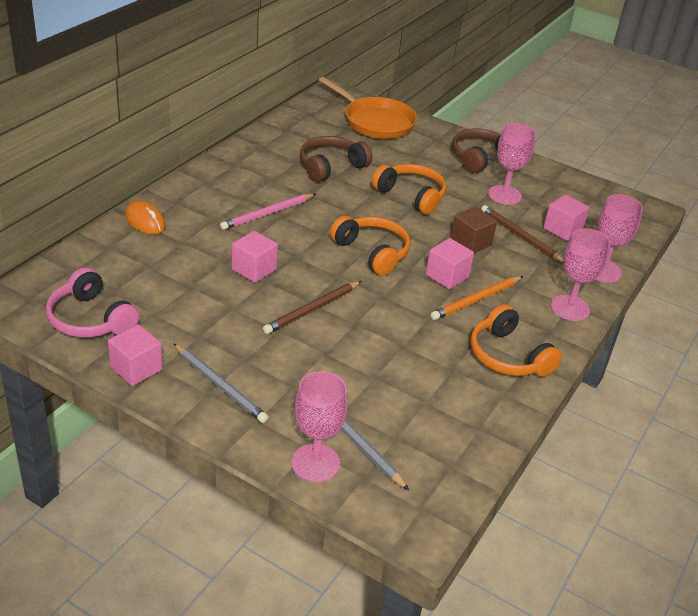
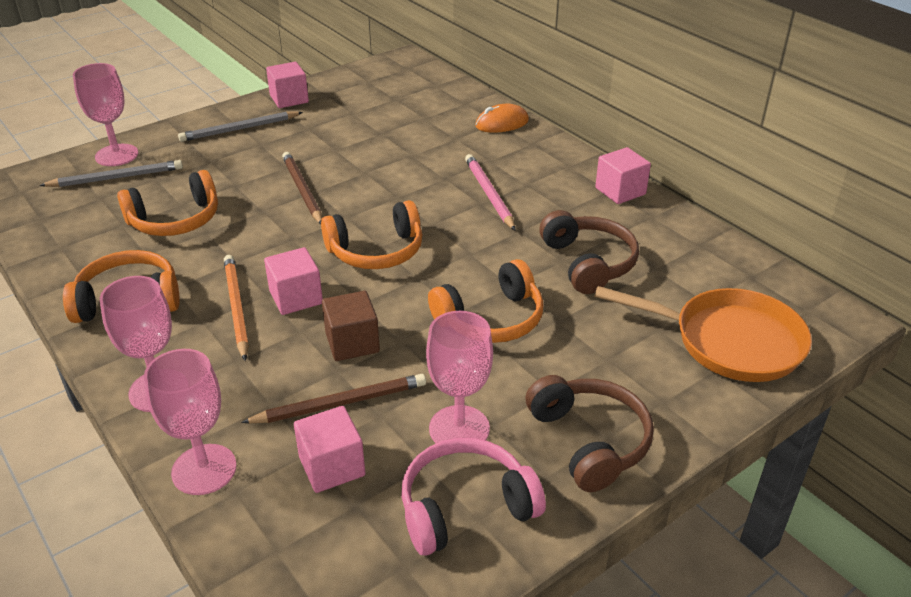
camera: 115 degrees right, 0 degrees up
(90, 319) = (364, 87): pink headphones -> pink headphones (465, 507)
(254, 269) = (388, 169): pink cube -> pink cube (620, 191)
(375, 122) = (729, 341): orange pan -> orange pan turned 135 degrees counterclockwise
(399, 370) = (175, 220): none -> orange headphones

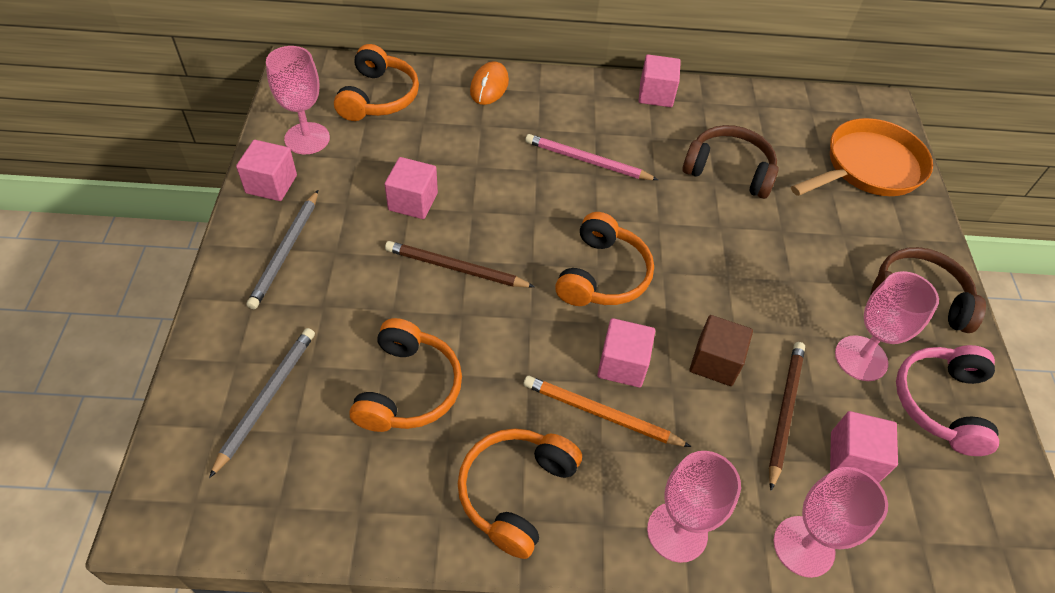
camera: 55 degrees left, 15 degrees up
(116, 155) = (216, 376): pink goblet -> pink goblet (307, 138)
(342, 148) = (413, 201): none -> pink cube
(491, 319) = (751, 264): orange headphones -> orange headphones (378, 97)

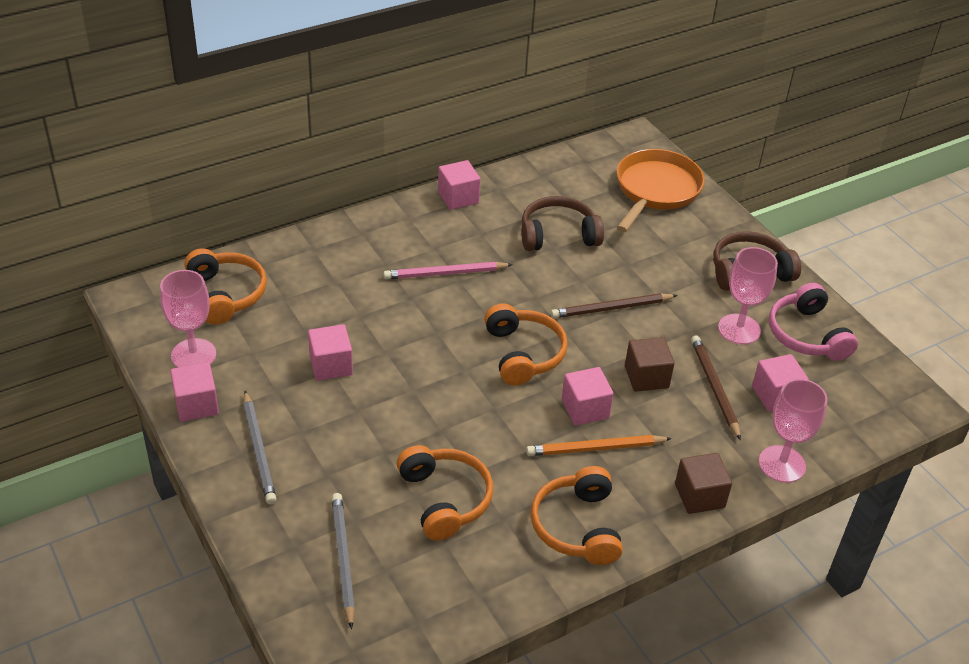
camera: 30 degrees left, 10 degrees down
(455, 268) = (408, 399): brown pencil -> brown pencil (611, 308)
(489, 86) = (315, 246): orange mouse -> none
(677, 532) = (699, 496): pink goblet -> brown cube

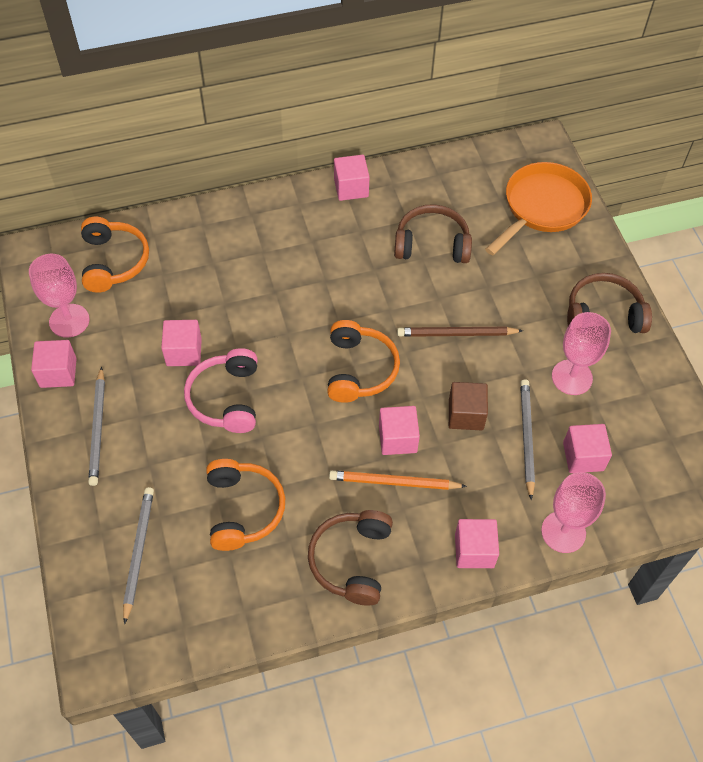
camera: 15 degrees right, 15 degrees up
(445, 273) = (314, 270): pink pencil -> none
(577, 526) = (351, 560): orange headphones -> brown headphones
(699, 496) = (474, 550): brown cube -> pink cube
(714, 388) = (526, 437): brown pencil -> grey pencil
(806, 335) = (636, 395): pink headphones -> pink headphones (226, 398)

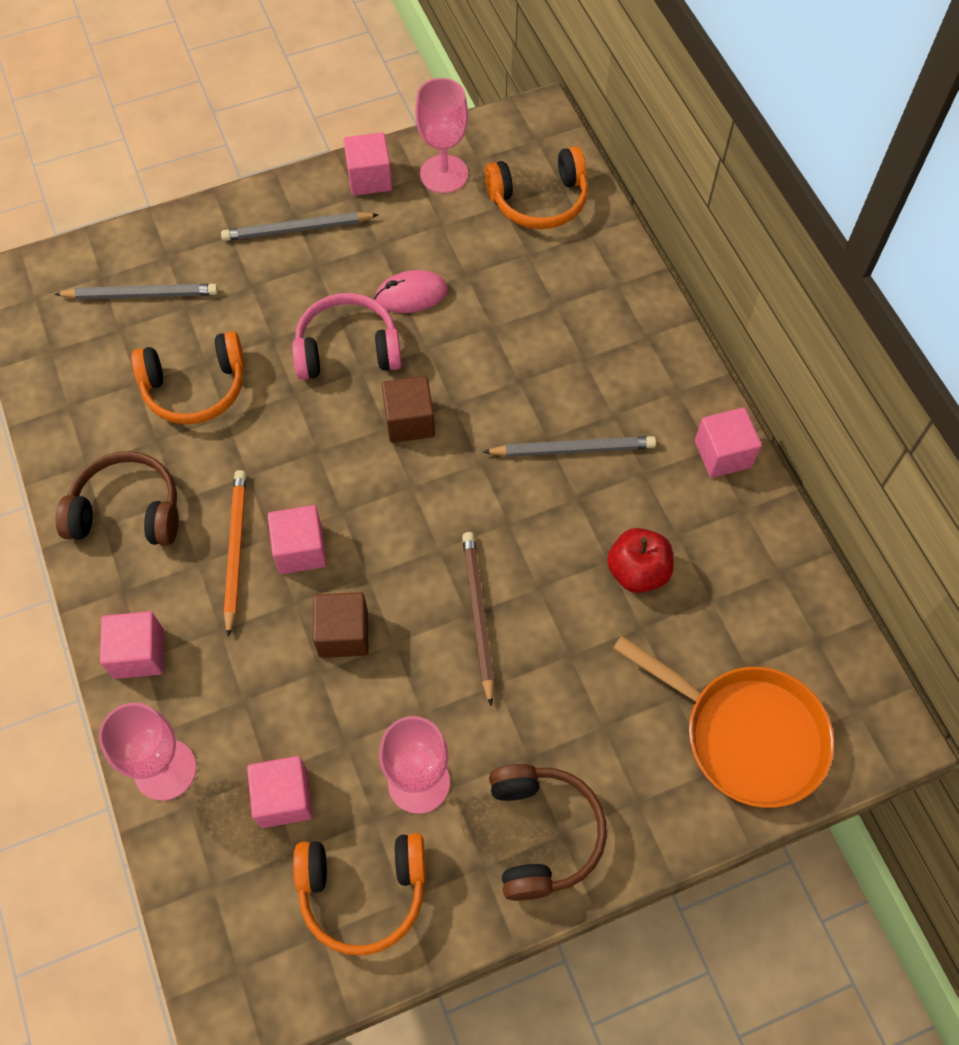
camera: 85 degrees right, 5 degrees up
(184, 352) = (411, 295): pink cube -> pink mouse
(298, 362) = (409, 421): none -> brown cube
(359, 369) = (405, 494): orange headphones -> orange headphones (363, 892)
(432, 244) = (637, 572): brown headphones -> red apple
(526, 437) = (311, 717): grey pencil -> grey pencil (573, 449)

